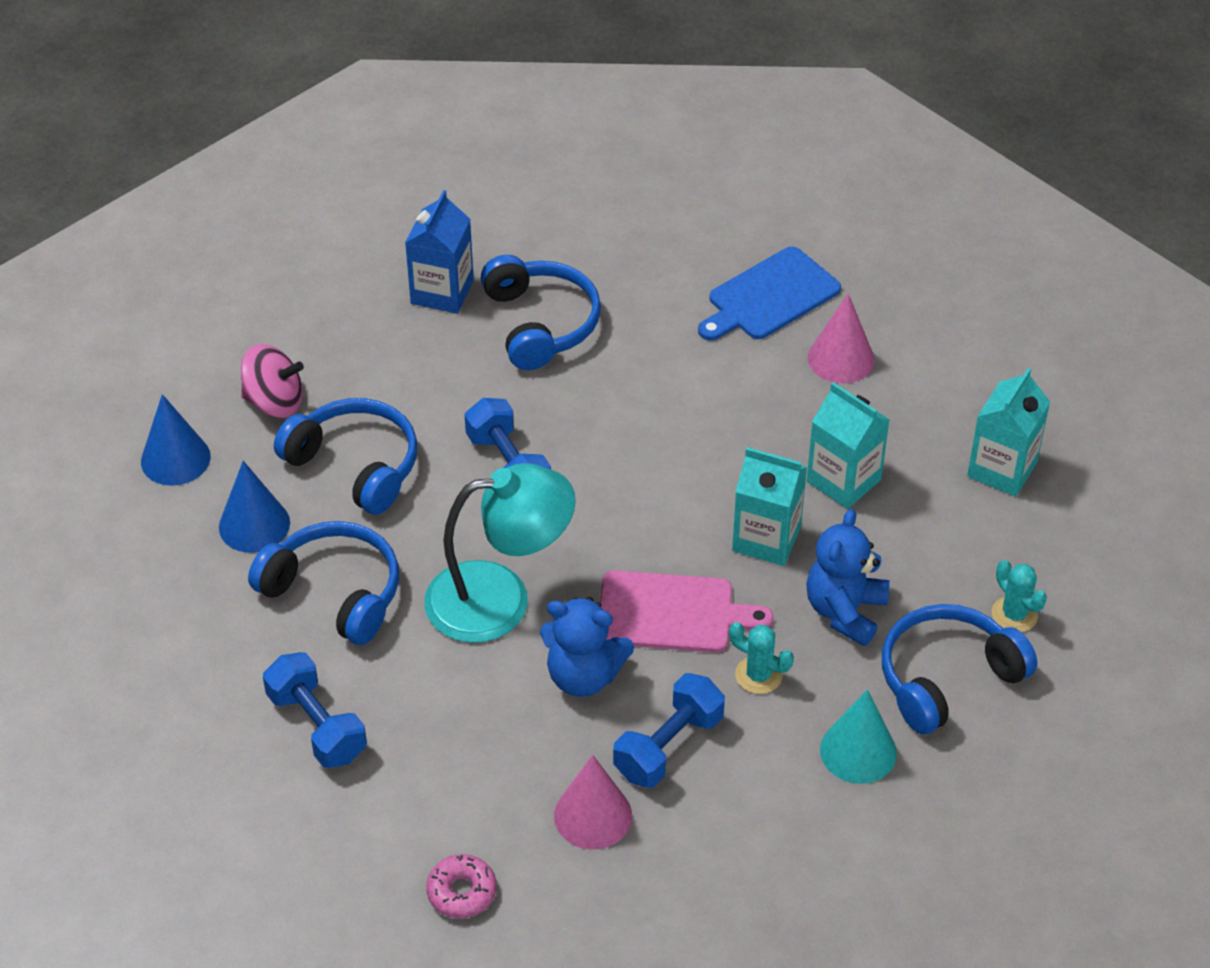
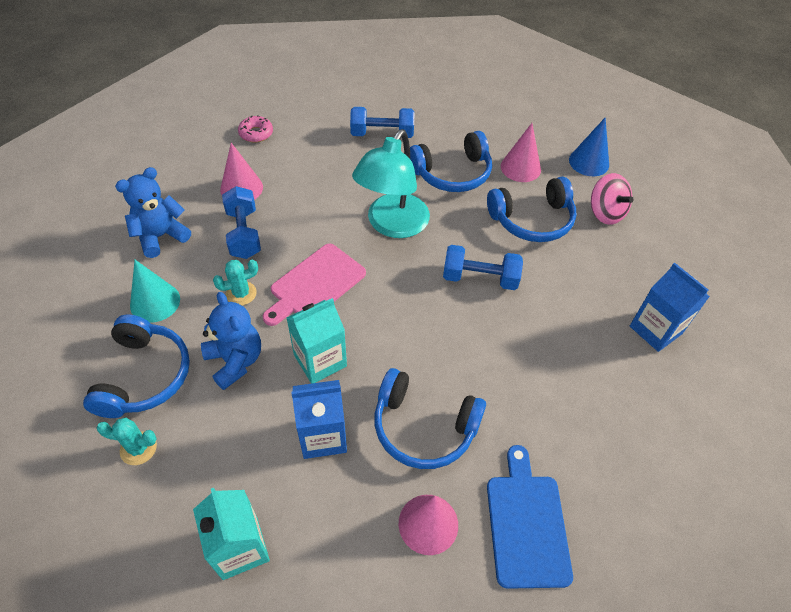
camera: 125 degrees right, 5 degrees up
(254, 525) = (520, 168): blue cone -> pink cone
(274, 402) = (605, 213): pink spinning top -> pink spinning top turned 75 degrees counterclockwise
(540, 323) = (591, 363): blue headphones -> blue headphones (424, 427)
(583, 676) = (315, 228): blue teddy bear -> blue teddy bear (161, 236)
(843, 480) = (323, 436): turquoise carton -> blue carton

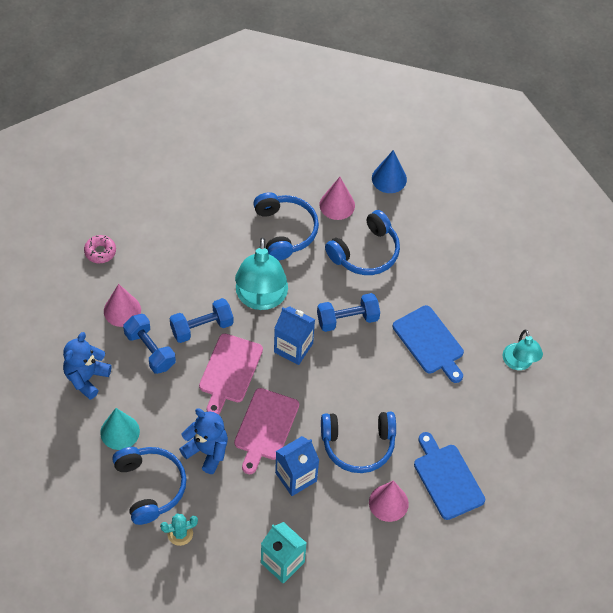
camera: 25 degrees left, 5 degrees up
(241, 293) = (179, 400): turquoise cactus -> none
(320, 360) = (265, 427): turquoise carton -> pink cutting board
(382, 134) = (208, 212): blue dumbbell -> blue dumbbell (202, 327)
(452, 173) = (285, 231): blue headphones -> blue headphones turned 60 degrees counterclockwise
(571, 338) = (430, 342): none -> blue cutting board
(605, 213) = (418, 224): pink spinning top -> none
(655, 330) = (485, 313): blue carton -> blue carton (293, 348)
(684, 406) = (519, 363): none -> turquoise lamp

